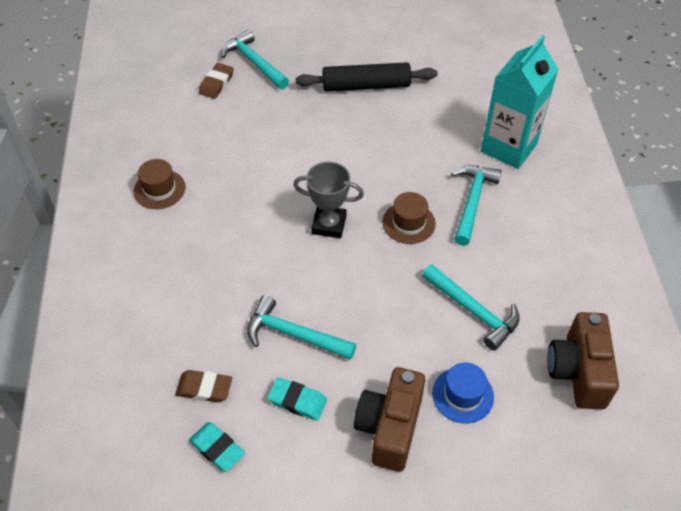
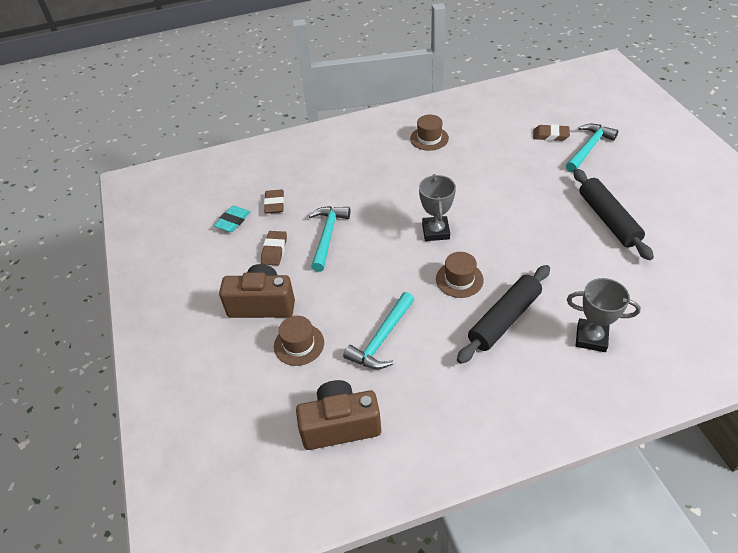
camera: 80 degrees right, 5 degrees down
(297, 401) = (274, 250): turquoise eraser -> brown eraser
(463, 395) = (299, 344): blue hat -> brown hat
(472, 202) = (504, 319): turquoise hammer -> black rolling pin
(508, 147) = (591, 338): turquoise carton -> grey trophy

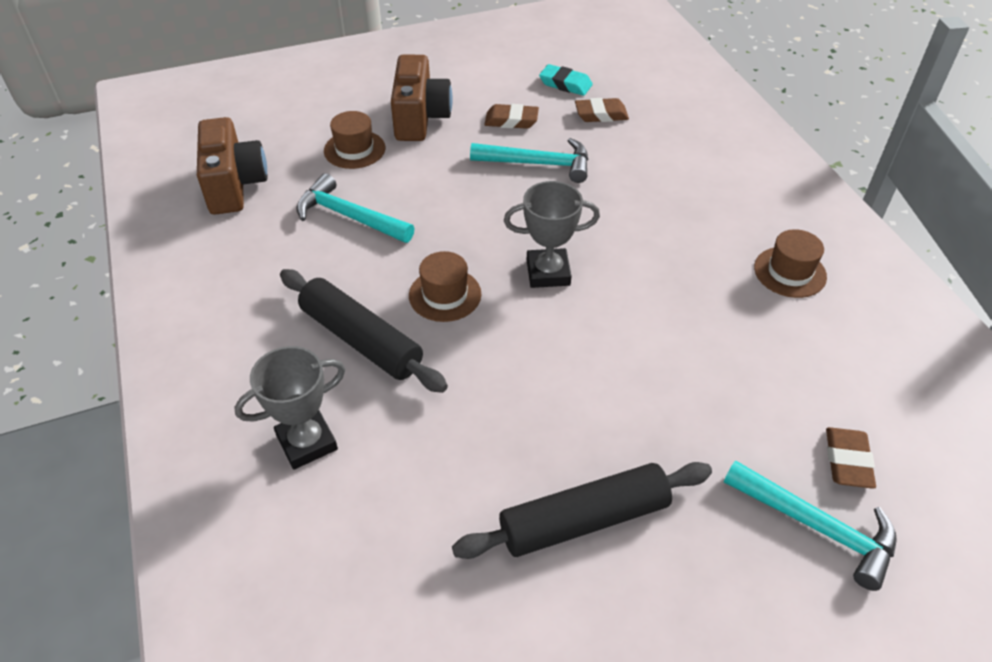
camera: 85 degrees right, 0 degrees up
(591, 338) = (307, 442): grey trophy -> grey trophy turned 45 degrees clockwise

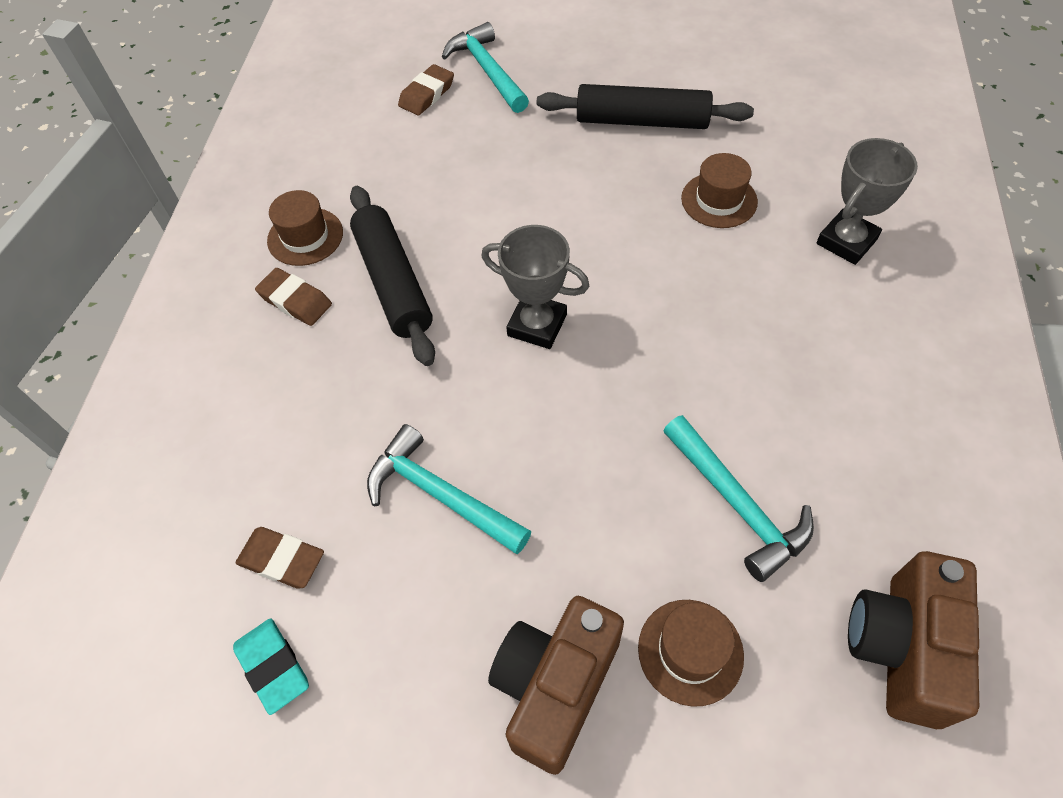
camera: 150 degrees left, 10 degrees up
(307, 442) = (846, 241): grey trophy -> grey trophy turned 45 degrees counterclockwise
(361, 340) = (770, 320): black rolling pin -> black rolling pin (393, 282)
(445, 295) = (661, 340): brown hat -> brown hat (719, 200)
(511, 120) = (418, 609): brown eraser -> brown eraser (295, 300)

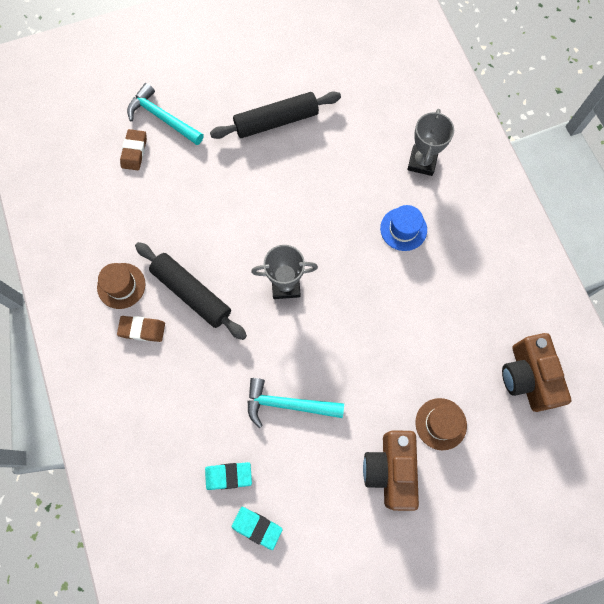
camera: 30 degrees left, 15 degrees up
(282, 560) = (228, 476): brown eraser -> turquoise eraser
(719, 200) = (344, 161): brown hat -> none
(737, 504) = (430, 341): turquoise hammer -> none
(770, 320) = (403, 229): none -> blue hat

